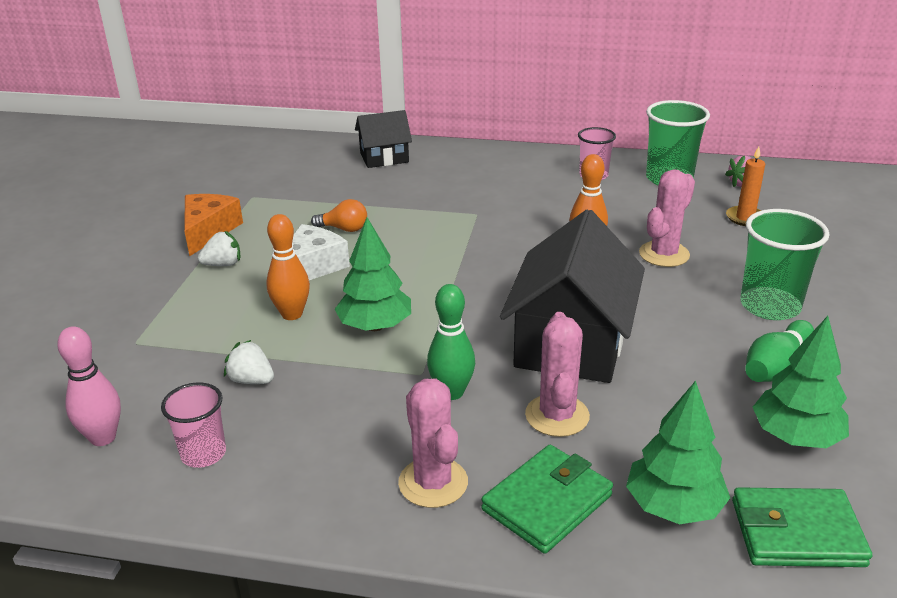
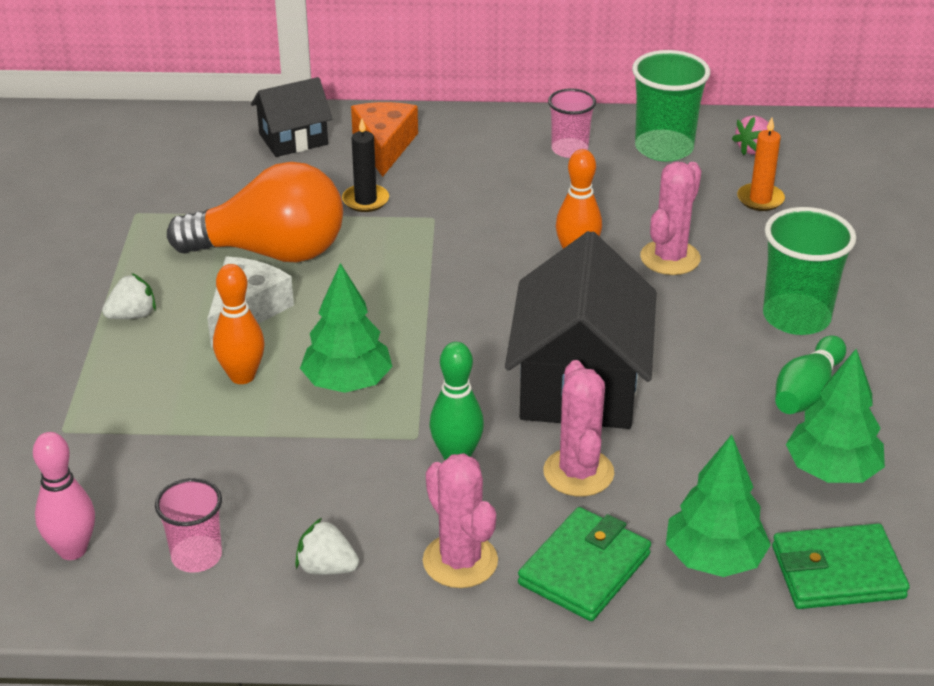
camera: 10 degrees left, 5 degrees up
(208, 231) = (96, 269): orange cheese -> orange cheese (384, 146)
(251, 380) = (221, 464): white strawberry -> white strawberry (326, 568)
(344, 229) = (271, 252): orange light bulb -> orange light bulb, size x2.39
(426, 199) = (365, 200): none -> black candle

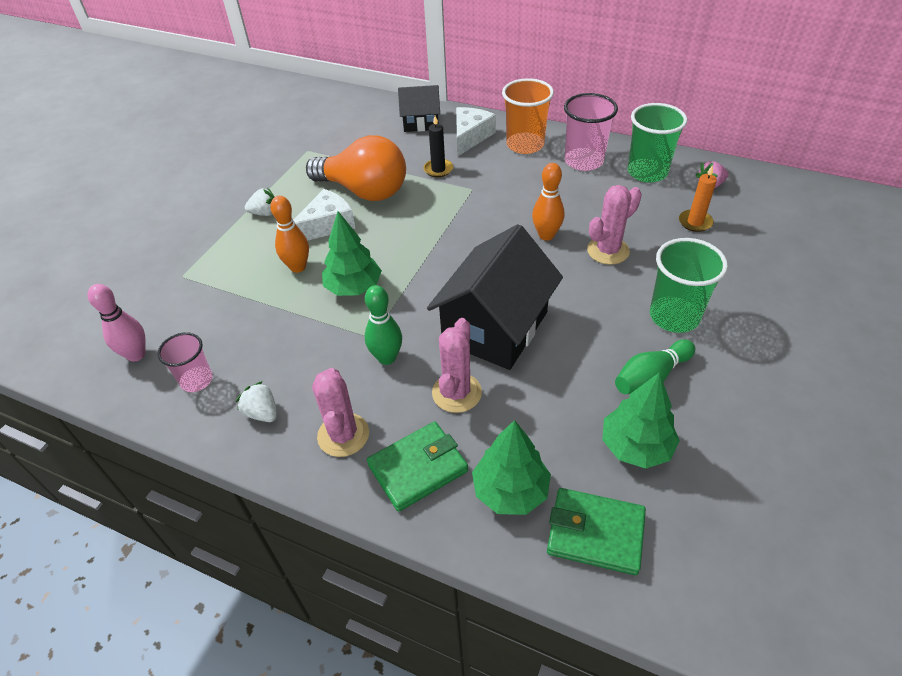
camera: 25 degrees right, 10 degrees up
(384, 146) = (470, 137): orange cheese -> white cheese
(472, 143) = (525, 145): none -> orange cup
(569, 149) = (583, 161): pink cup -> pink cup, size x1.60

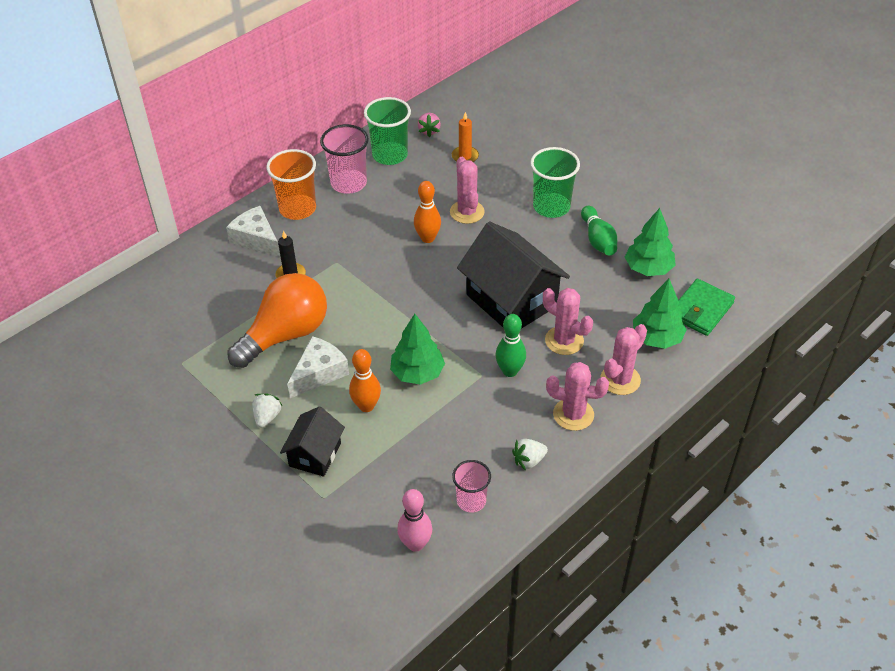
camera: 70 degrees left, 0 degrees up
(327, 225) = (319, 373): white cheese -> white cheese turned 60 degrees clockwise
(418, 468) = (620, 380): green wallet -> pink cactus
(421, 122) = (203, 265): black house -> black house (315, 454)

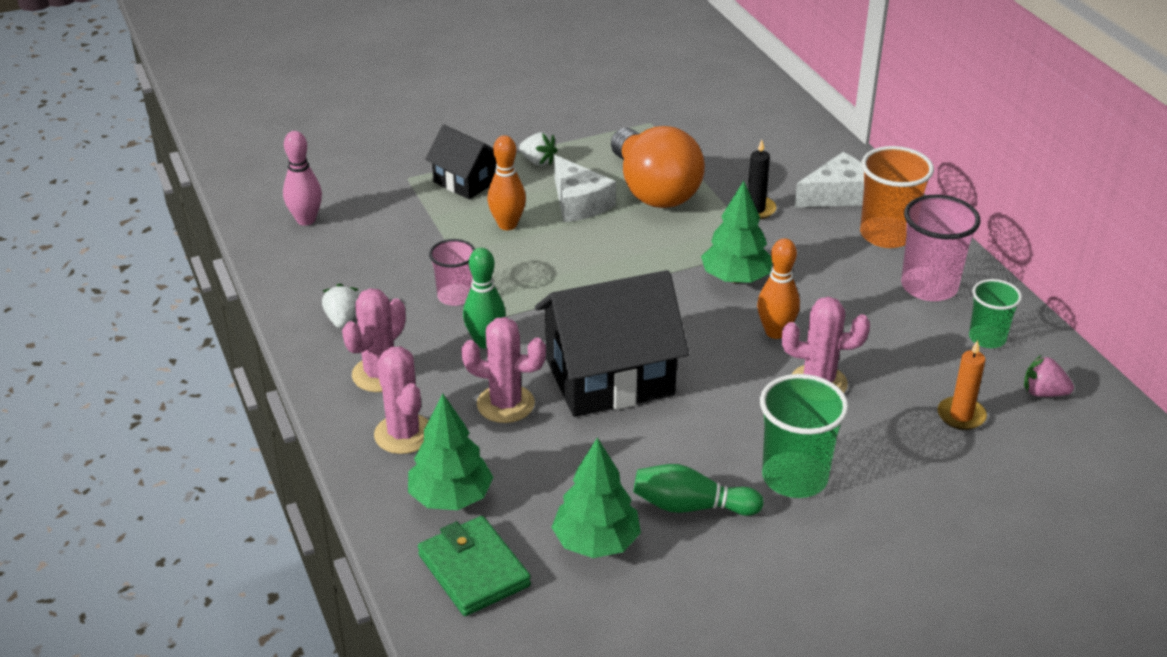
camera: 110 degrees right, 10 degrees down
(390, 155) = (987, 338): green cup -> green cup, size x0.63
(417, 373) = (532, 270): green tree -> green tree (735, 278)
(471, 501) = (325, 266): pink cup -> pink cup (455, 296)
(564, 340) = (505, 404): pink cactus -> pink cactus turned 45 degrees clockwise

